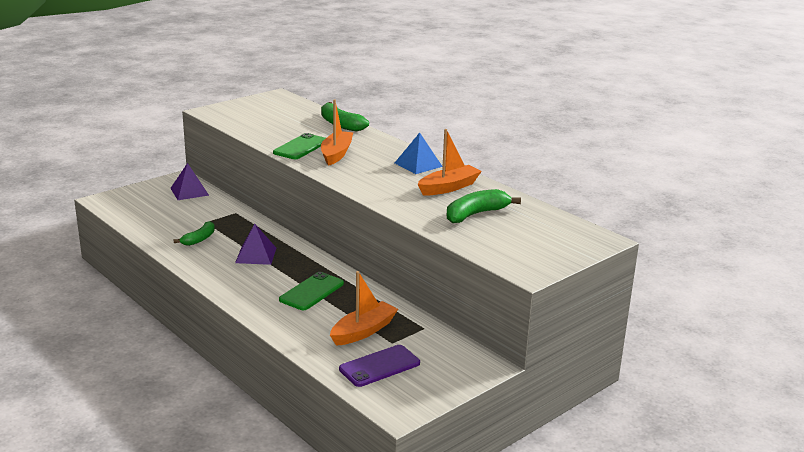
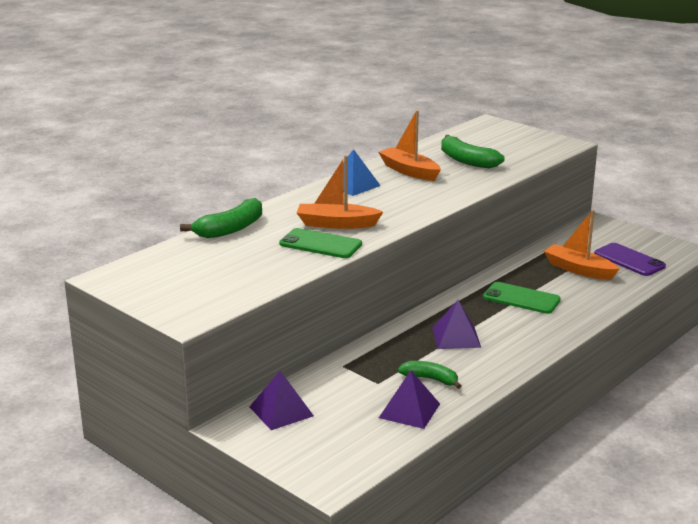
camera: 95 degrees left, 0 degrees up
(163, 228) = (409, 410): none -> purple pyramid

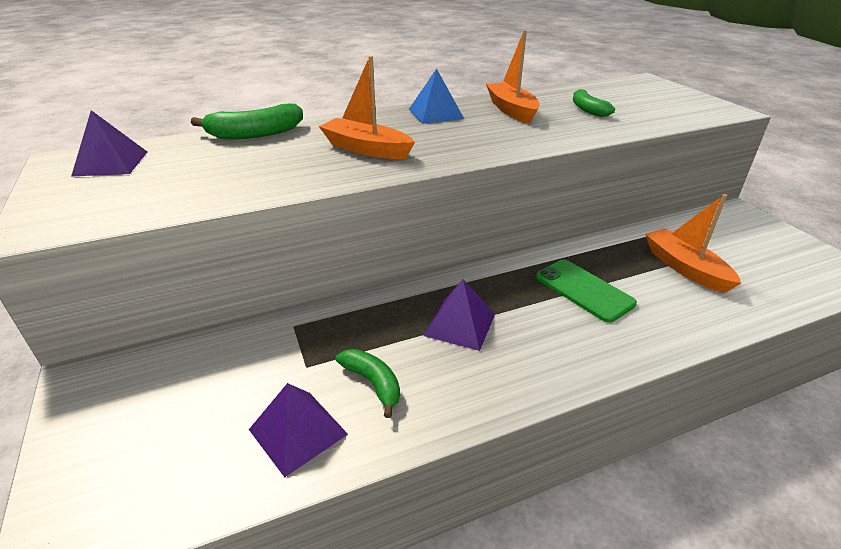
camera: 25 degrees right, 10 degrees up
(281, 411) = (157, 373): purple pyramid -> purple pyramid (111, 163)
(320, 244) = (318, 168): green phone -> none
(466, 160) = (588, 109): green banana -> green banana, size x0.65
(629, 260) = (764, 270): purple phone -> none

